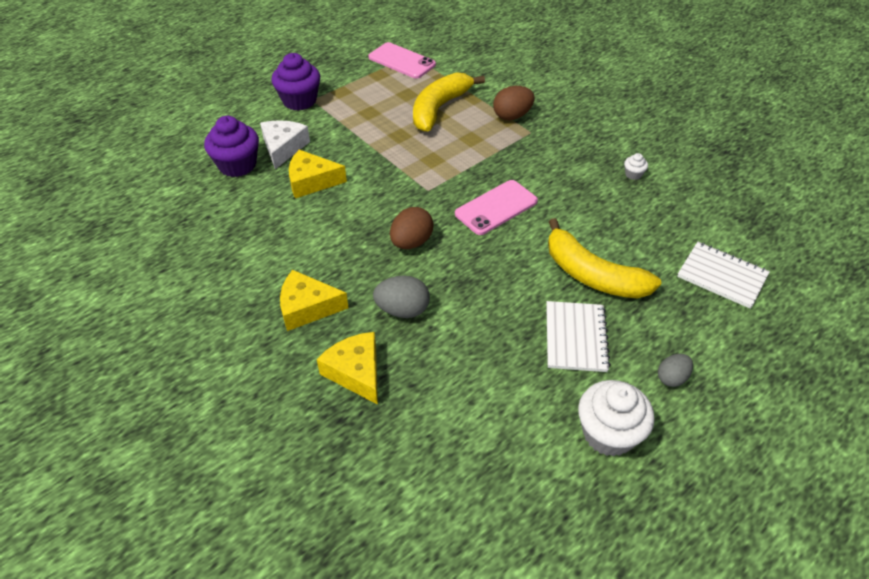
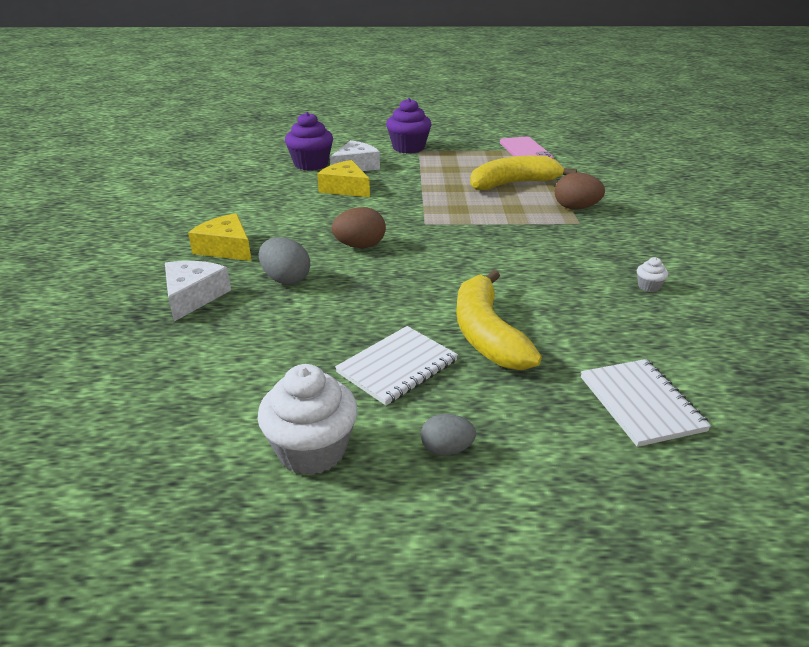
camera: 40 degrees right, 15 degrees down
(356, 372) = (193, 296): yellow cheese -> white cheese
(496, 208) = (466, 255): pink phone -> none

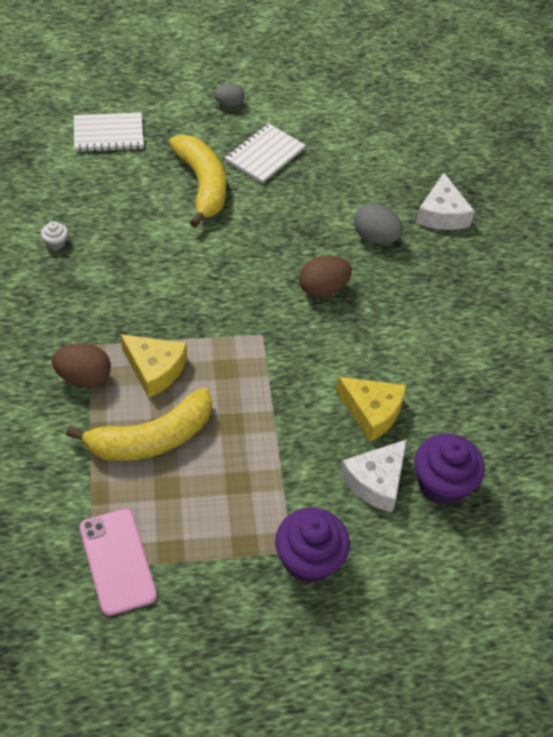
camera: 170 degrees right, 20 degrees up
(226, 248) = (451, 279): yellow cheese -> yellow cheese (155, 369)
(312, 450) = (303, 101): white cupcake -> none
(641, 403) = (108, 134): white notebook -> white notebook turned 75 degrees counterclockwise

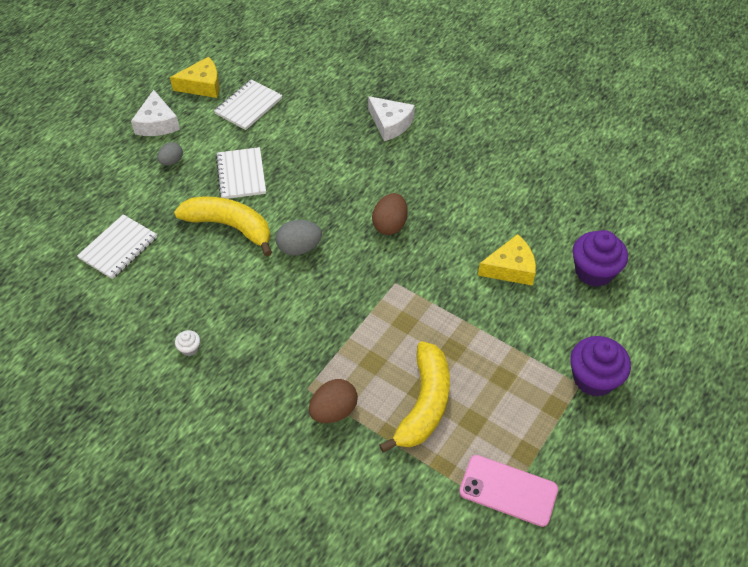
camera: 45 degrees left, 0 degrees up
(155, 369) = (367, 363): yellow cheese -> yellow cheese (202, 85)
(345, 109) = (248, 106): none -> white notebook
(375, 238) = (375, 169): grey egg -> grey egg (299, 248)
(376, 481) = (564, 303): white cheese -> white cheese (157, 123)

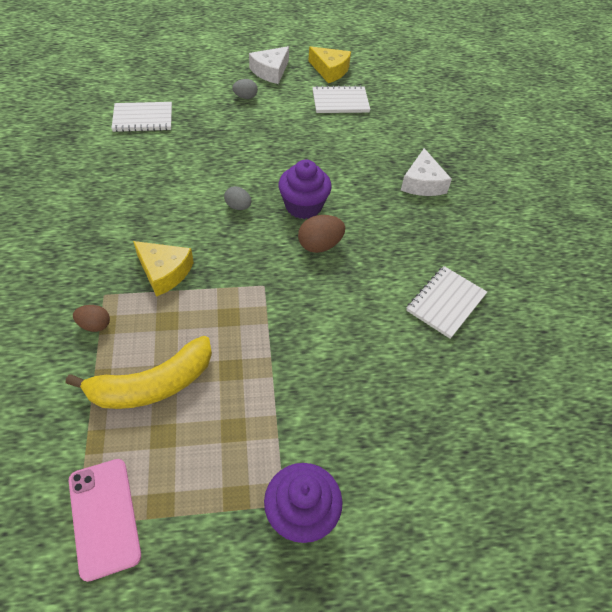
camera: 45 degrees right, 0 degrees up
(189, 348) = (86, 205): white cupcake -> none
(230, 226) = (218, 158): yellow banana -> none
(241, 175) = (273, 135): white notebook -> white notebook (445, 303)
(299, 248) = (238, 206): grey egg -> grey egg, size x0.65
(334, 411) = (95, 325): brown egg -> brown egg, size x0.65
(510, 268) = (364, 358): yellow cheese -> yellow cheese (164, 272)
(594, 271) = (432, 430): purple cupcake -> purple cupcake (303, 206)

